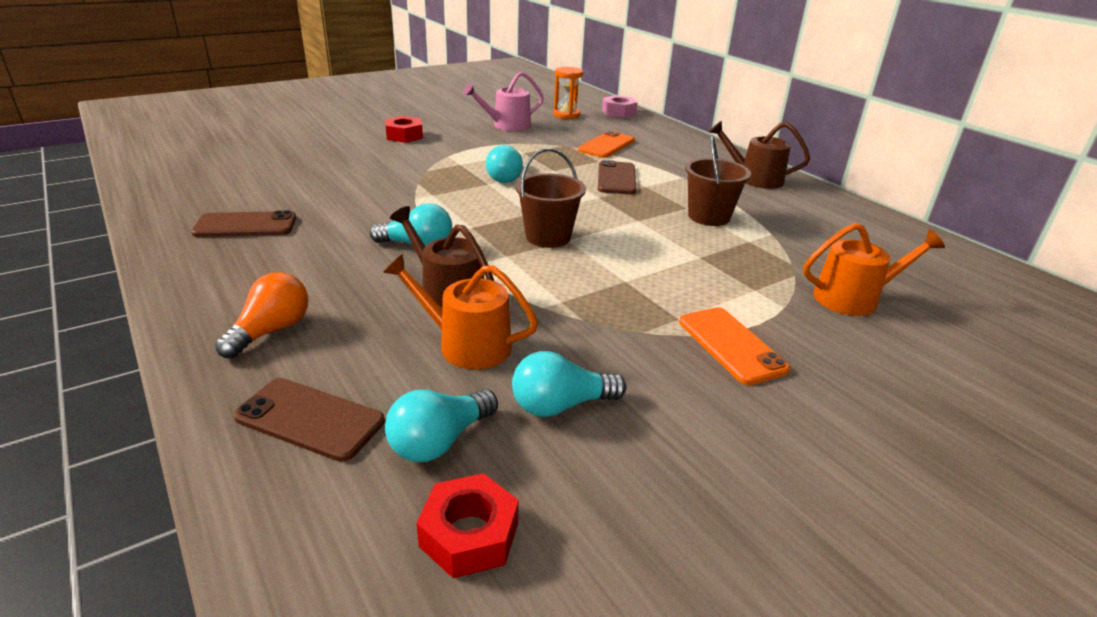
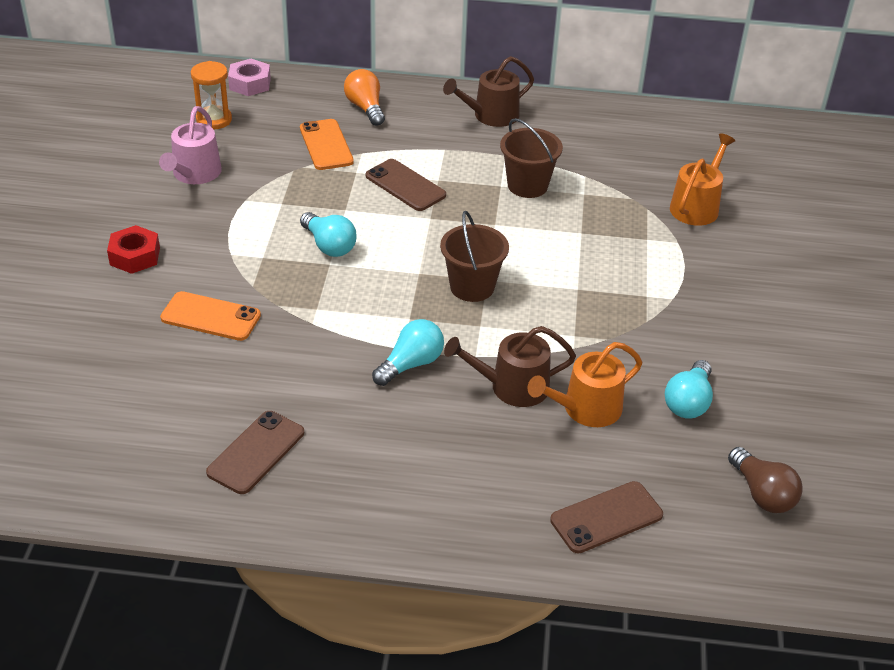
camera: 50 degrees left, 10 degrees up
(271, 331) = (474, 499): orange light bulb -> orange light bulb (365, 108)
(439, 441) = (678, 470): turquoise light bulb -> none
(469, 535) = (762, 494): red nut -> brown light bulb
(731, 345) = (695, 294): orange phone -> orange phone (210, 317)

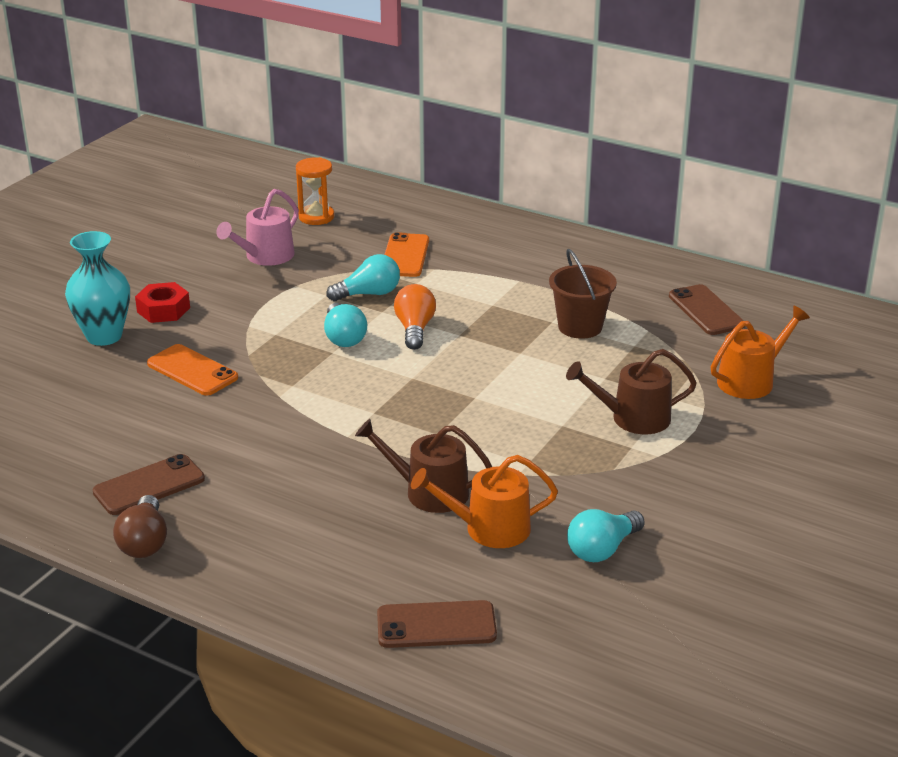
camera: 25 degrees right, 10 degrees down
(95, 300) = (104, 336): none -> turquoise vase
(250, 84) = (372, 194): pink nut -> none
(365, 108) = (467, 232): orange light bulb -> orange light bulb (414, 329)
(405, 185) = (456, 303): brown phone -> brown phone (706, 310)
(411, 364) = (345, 450): turquoise light bulb -> turquoise light bulb (369, 294)
(472, 287) = (455, 400): brown bucket -> none
(491, 115) = (589, 261): brown watering can -> brown watering can (633, 418)
(762, 494) = (618, 649): brown light bulb -> brown light bulb (144, 542)

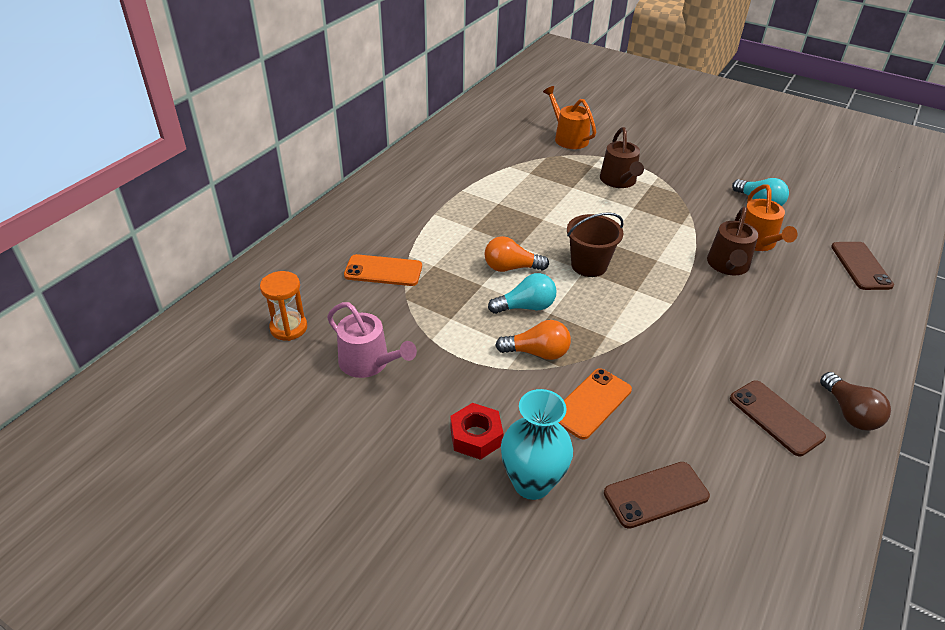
camera: 90 degrees left, 10 degrees up
(144, 542) = (849, 413): brown light bulb -> brown light bulb turned 75 degrees clockwise
(269, 343) = (537, 352): none -> orange light bulb
(369, 294) = (451, 292): turquoise light bulb -> none
(580, 327) = (505, 192): brown bucket -> brown bucket (589, 265)
(706, 310) = (483, 143): brown phone -> brown phone (656, 495)

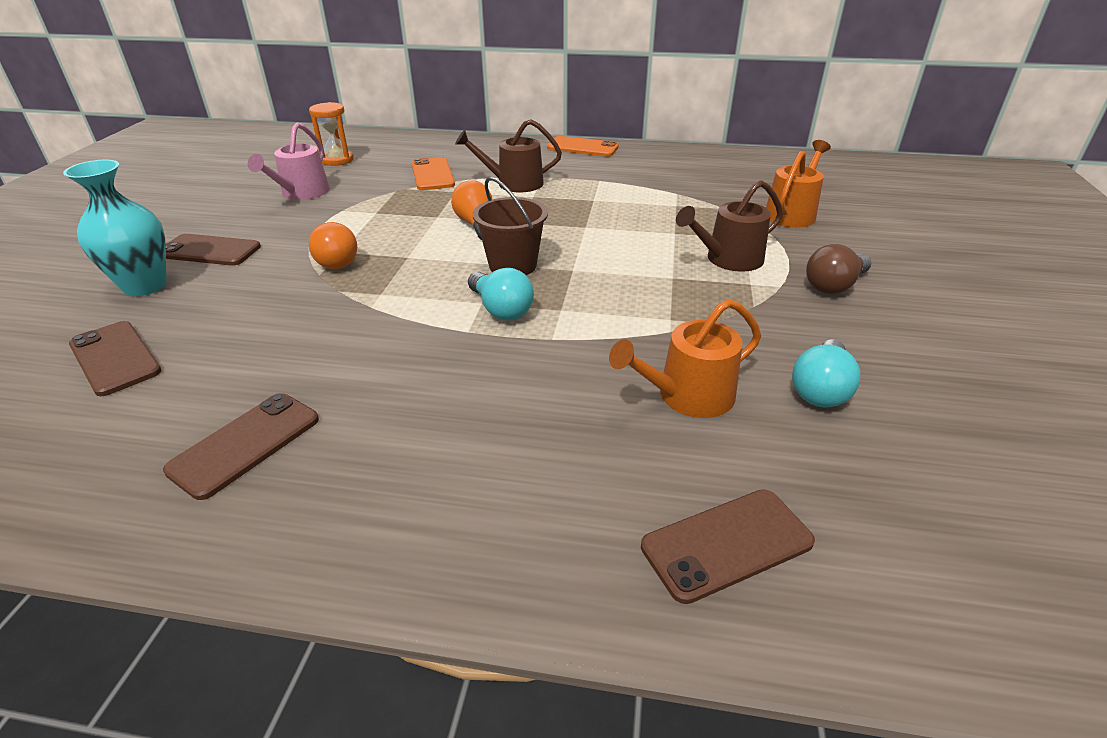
camera: 70 degrees right, 5 degrees down
(476, 436) = (210, 251): red nut -> brown phone
(526, 307) = (412, 243): turquoise light bulb -> turquoise light bulb (501, 309)
(591, 403) = (260, 301): orange phone -> orange phone (582, 147)
(728, 265) = (594, 371): brown watering can -> brown watering can (514, 183)
(849, 413) = (261, 531): brown light bulb -> brown light bulb (834, 286)

